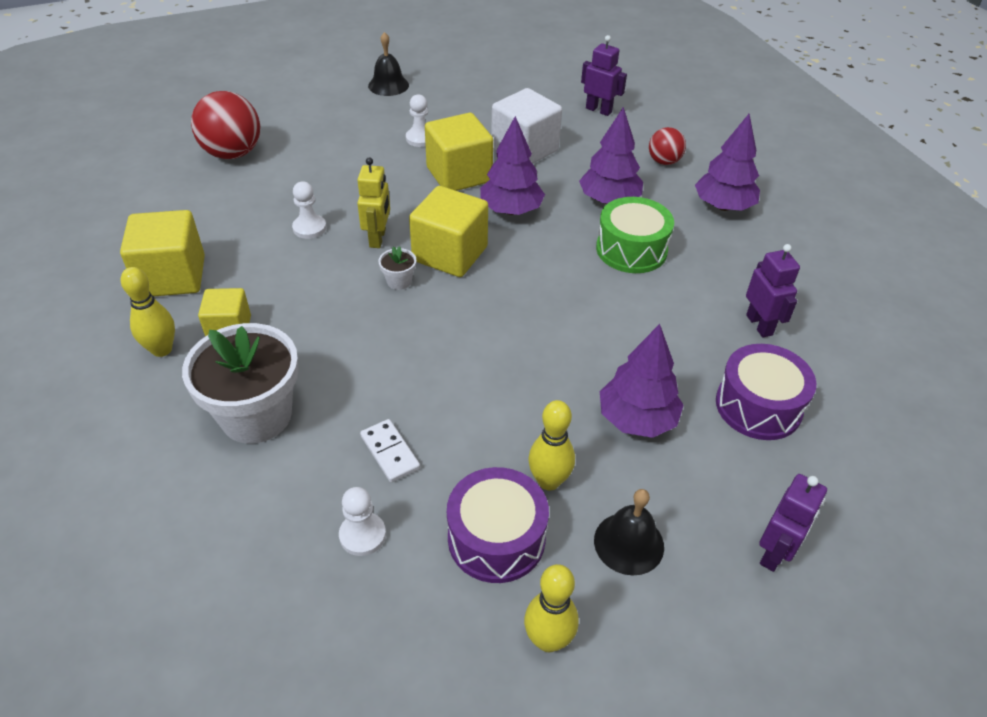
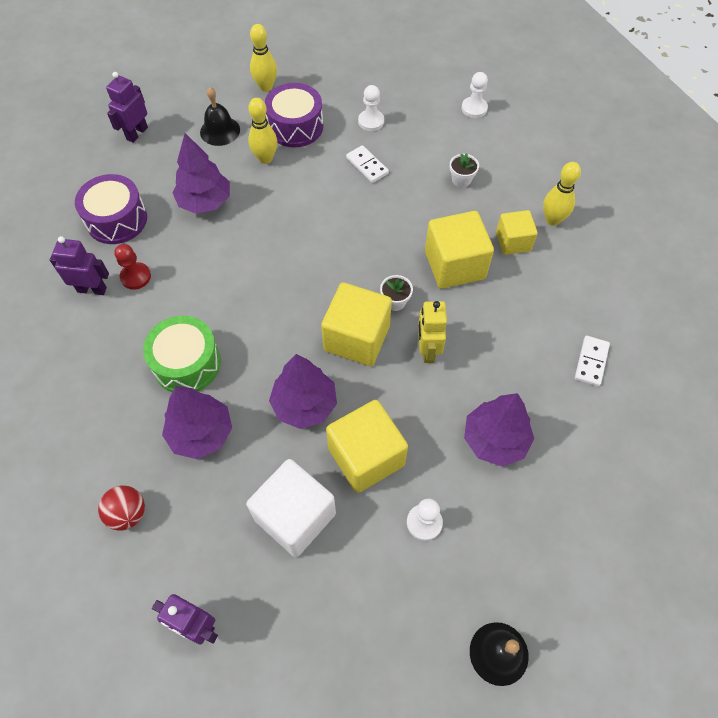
camera: 175 degrees right, 15 degrees up
(172, 276) = (586, 285): yellow cube -> yellow cube (454, 265)
(216, 215) = (591, 362): none -> white domino
(233, 153) = (628, 463): red ball -> none
(256, 415) = (461, 180): white flower pot -> white flower pot, size x0.41
(309, 228) = (496, 356): white pawn -> white pawn (474, 108)
(710, 333) = (135, 277): none -> red pawn
(723, 206) = (79, 439): purple tree -> purple tree (495, 440)
(759, 325) = (92, 289): purple robot -> purple robot turned 120 degrees clockwise

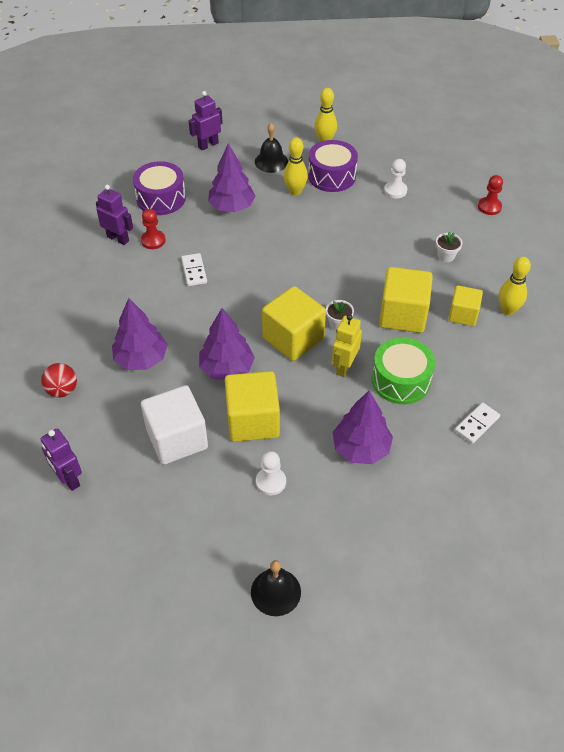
camera: 25 degrees right, 10 degrees down
(187, 363) = (157, 310): green drum -> green drum (401, 380)
(367, 165) = (373, 221): white domino -> white domino (194, 271)
(474, 108) = (489, 207): white pawn -> red pawn

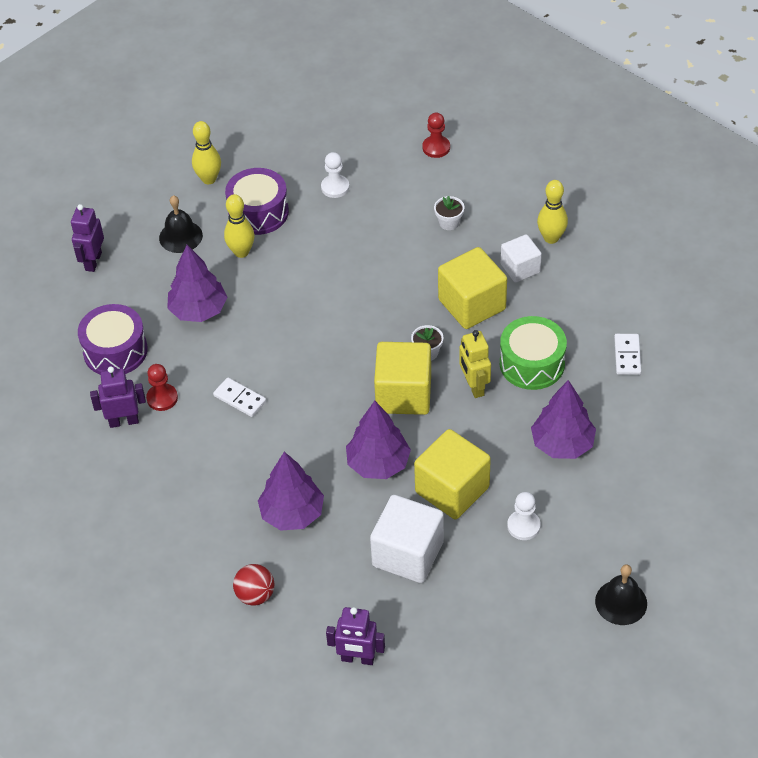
camera: 40 degrees left, 0 degrees up
(463, 315) = (520, 268): yellow cube -> white cube

